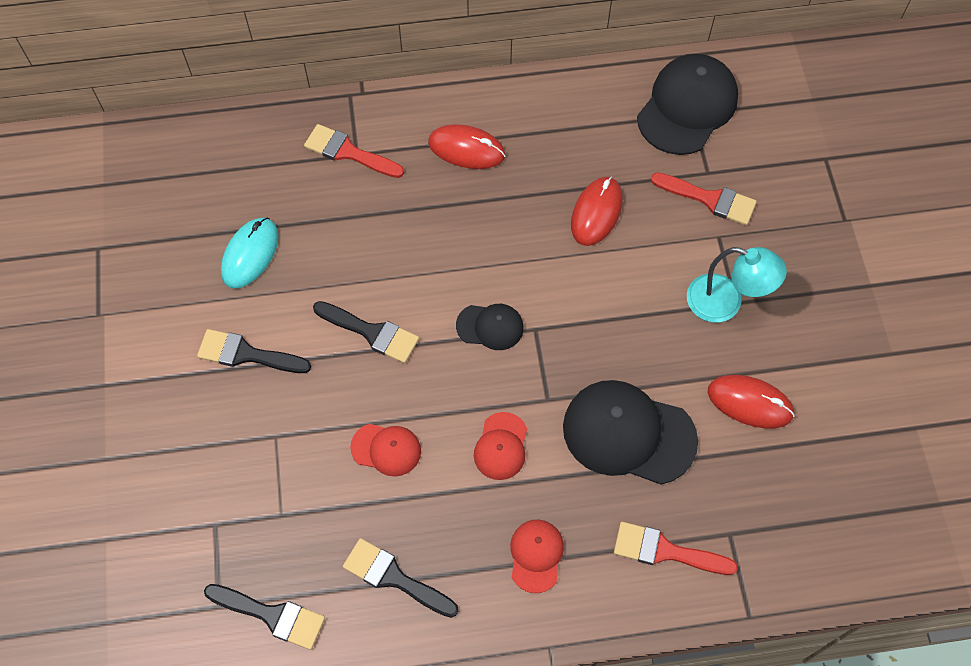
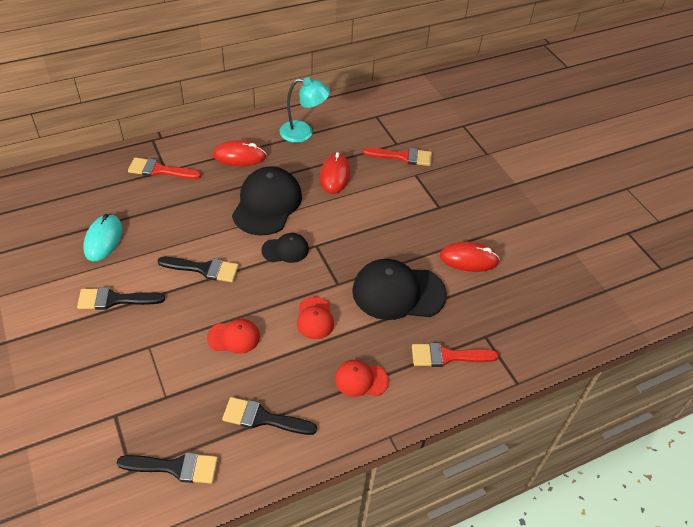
camera: 20 degrees left, 15 degrees down
(536, 555) = (361, 379): red cap -> red cap turned 75 degrees counterclockwise
(687, 107) = (372, 113): black cap -> black cap (267, 204)
(725, 303) = (433, 208): turquoise lamp -> turquoise lamp (303, 133)

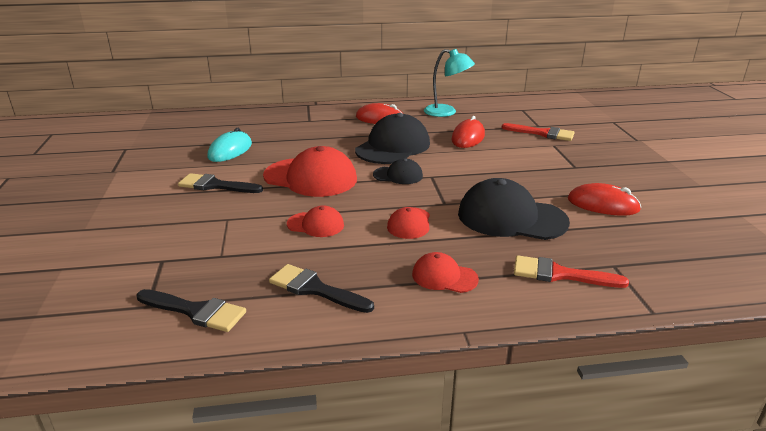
camera: 20 degrees right, 20 degrees down
(159, 170) = (304, 120): red brush -> none
(204, 269) = (310, 177): black brush -> red cap

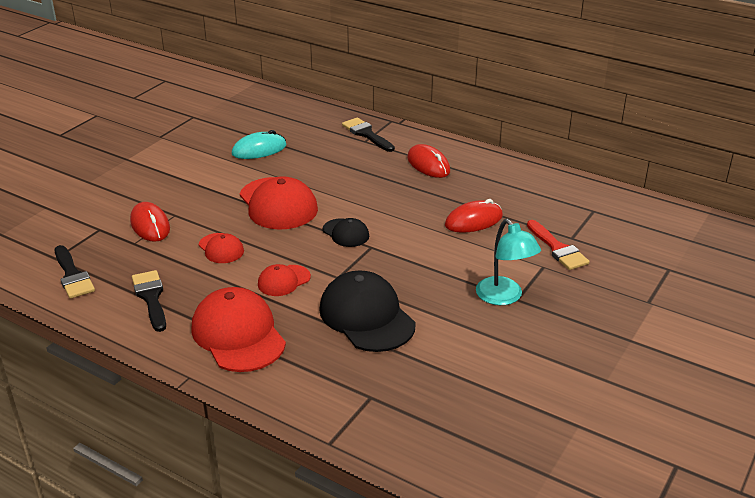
camera: 40 degrees right, 5 degrees up
(215, 185) = (205, 181): black brush -> black brush (366, 134)
(393, 147) = (389, 201): black cap -> none
(444, 277) = (238, 334): red cap -> red cap, size x1.91
(446, 112) = (505, 182): turquoise lamp -> turquoise lamp (504, 297)
(559, 274) = (317, 379): red brush -> none
(602, 205) = (466, 346): red mouse -> red mouse (150, 225)

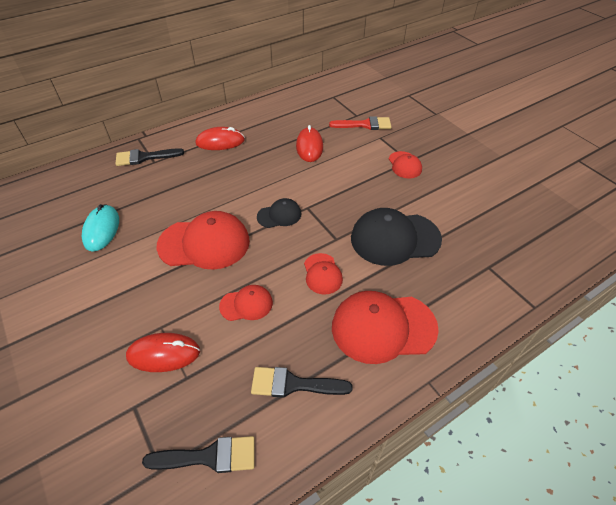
camera: 65 degrees left, 15 degrees up
(504, 297) = (404, 165): turquoise lamp -> red cap

